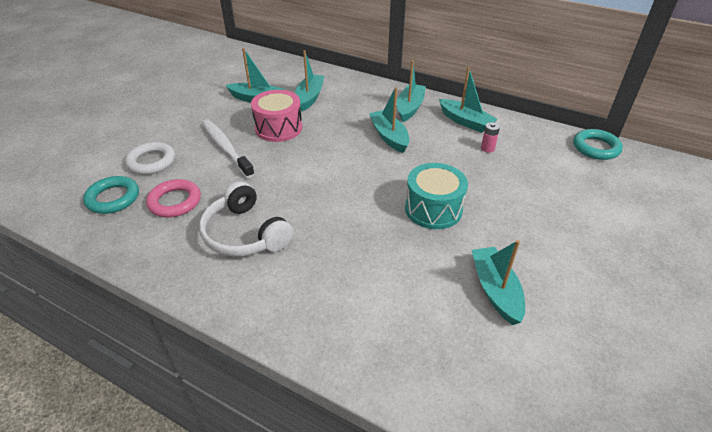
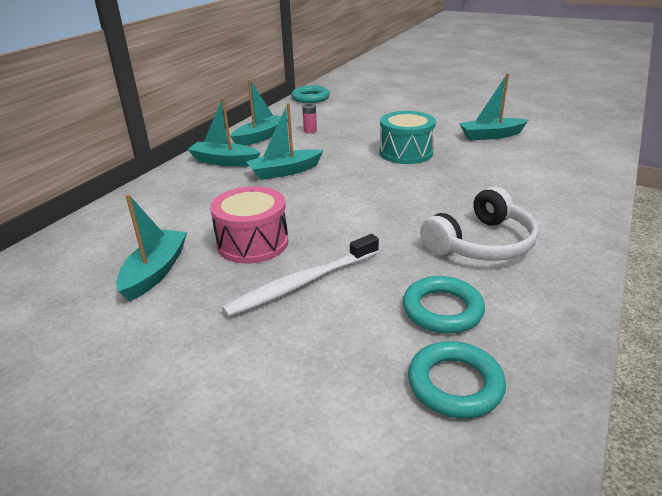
camera: 90 degrees left, 10 degrees down
(151, 162) = (343, 361): white ring -> none
(175, 202) = (442, 310): pink ring -> turquoise ring
(309, 97) = (171, 225): turquoise boat -> none

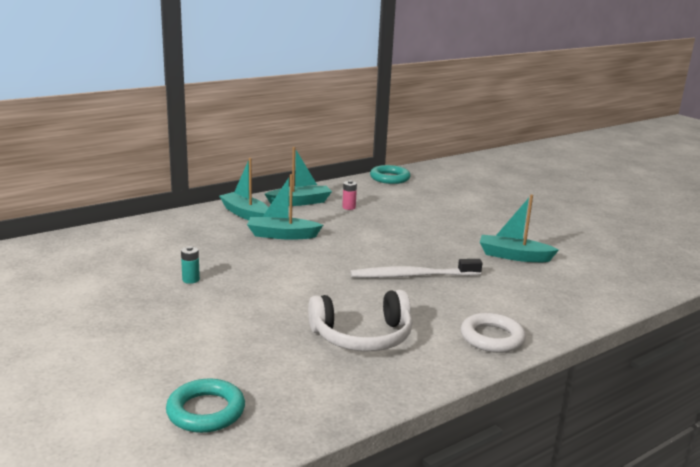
camera: 25 degrees right, 10 degrees down
(155, 272) = (105, 277): turquoise boat -> none
(252, 243) = (191, 280): pink drum -> turquoise battery
(302, 283) = (190, 317): white toothbrush -> white toothbrush (413, 276)
(406, 153) = (407, 249): turquoise drum -> none
(442, 310) = (263, 367): turquoise ring -> none
(574, 207) = (492, 338): none -> white ring

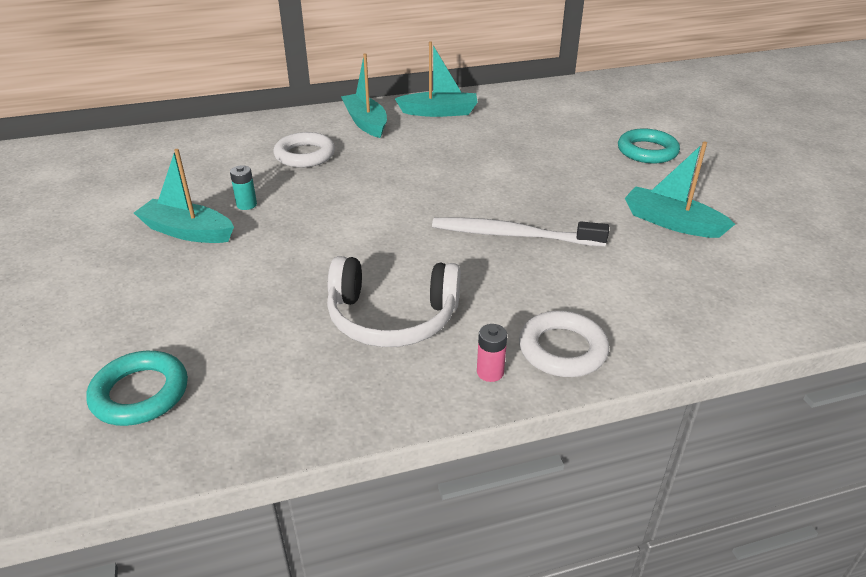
camera: 20 degrees right, 15 degrees up
(212, 241) = (305, 155): none -> white ring
(282, 235) = (389, 156): turquoise boat -> turquoise boat (187, 232)
(349, 207) = (494, 125): pink battery -> pink battery (490, 372)
(389, 178) = (572, 88): turquoise ring -> turquoise ring (647, 151)

